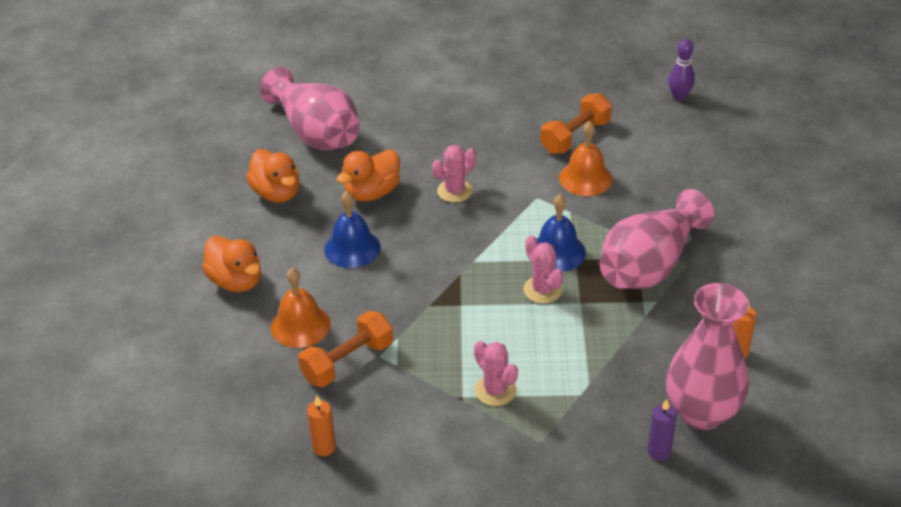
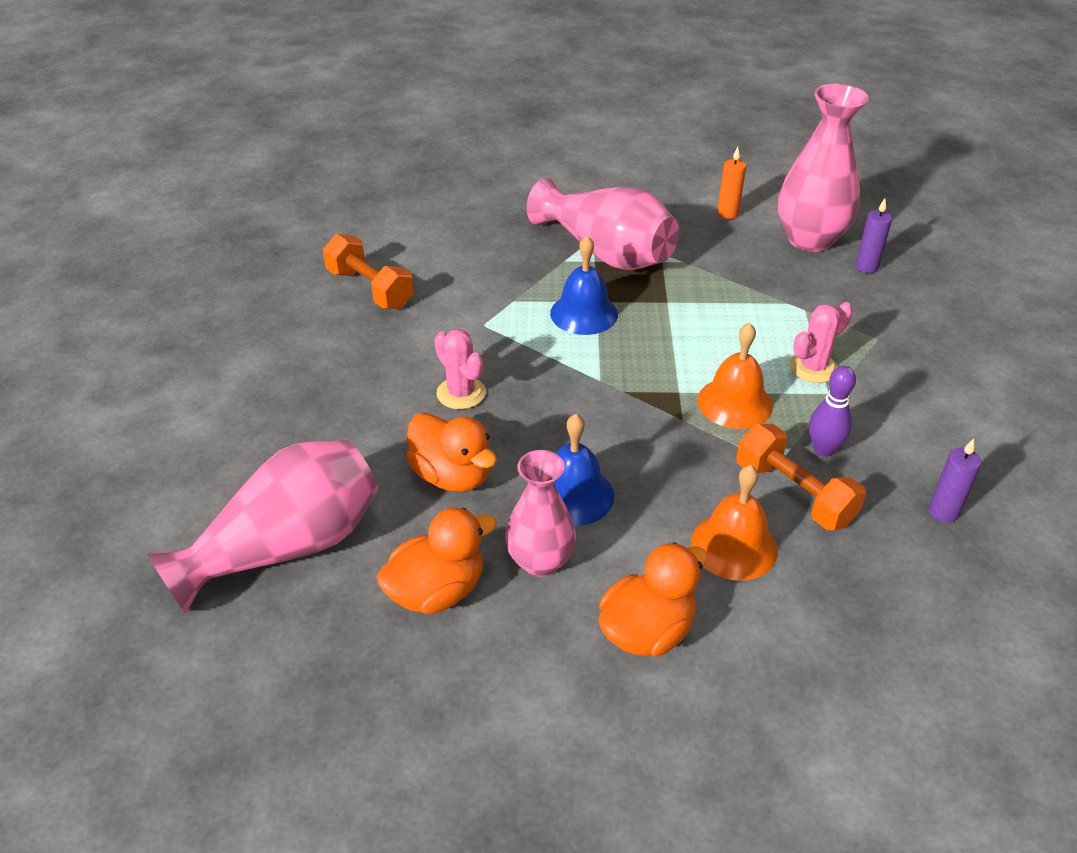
camera: 90 degrees left, 0 degrees up
(295, 234) = (540, 561): none -> pink vase
(324, 447) = (943, 512): orange candle -> purple candle
(542, 290) = (649, 327): pink cactus -> none
(585, 178) = (453, 286): orange bell -> orange bell (735, 403)
(679, 96) = (315, 211): purple bowling pin -> purple bowling pin (823, 449)

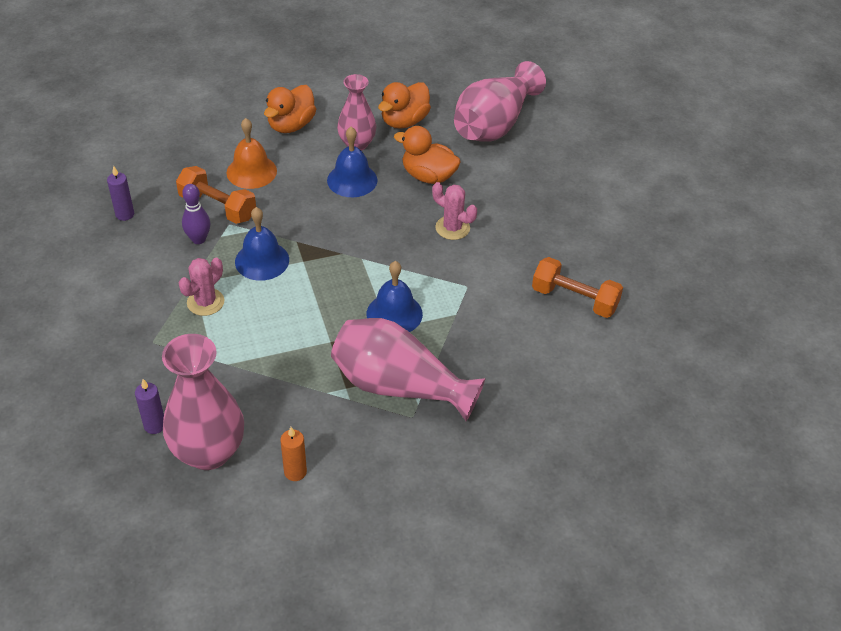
camera: 160 degrees right, 5 degrees up
(735, 403) = (262, 260): orange bell -> blue bell

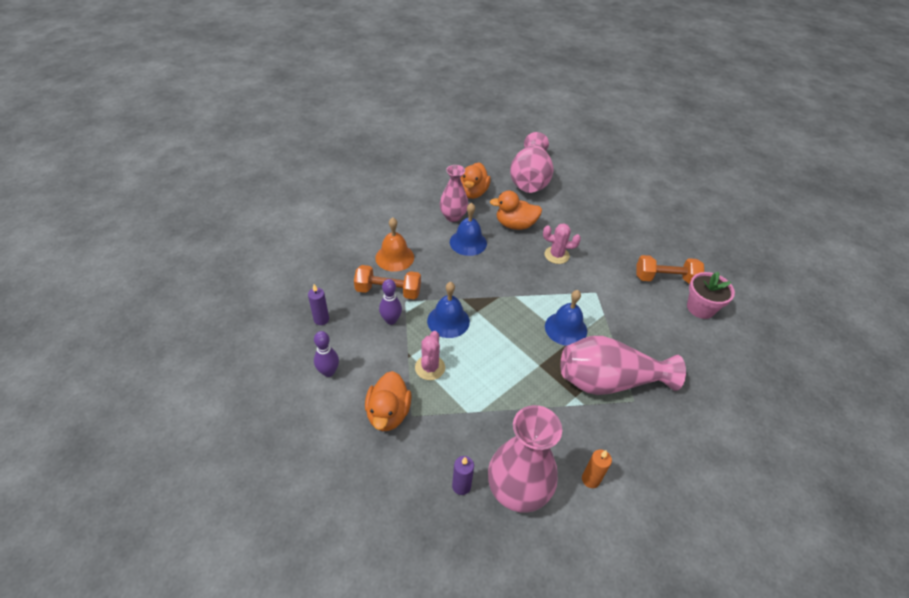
camera: 25 degrees left, 0 degrees up
(97, 270) = (328, 372): none -> purple bowling pin
(291, 125) = (399, 216): orange duck -> orange duck (388, 413)
(591, 348) = (700, 308): none -> pink flower pot

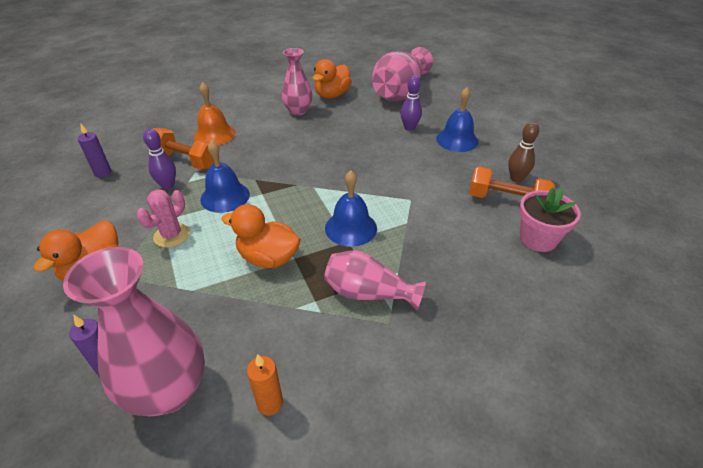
camera: 20 degrees right, 5 degrees down
(328, 372) = (70, 218): purple bowling pin -> purple bowling pin (409, 128)
(468, 242) = (297, 133): blue bell -> blue bell (457, 140)
(515, 225) = (358, 126): orange duck -> orange duck (268, 258)
(556, 255) = (386, 158): pink cactus -> none
(609, 381) = (368, 293): pink vase -> pink vase, size x0.63
(663, 256) = (516, 178): none -> brown bowling pin

